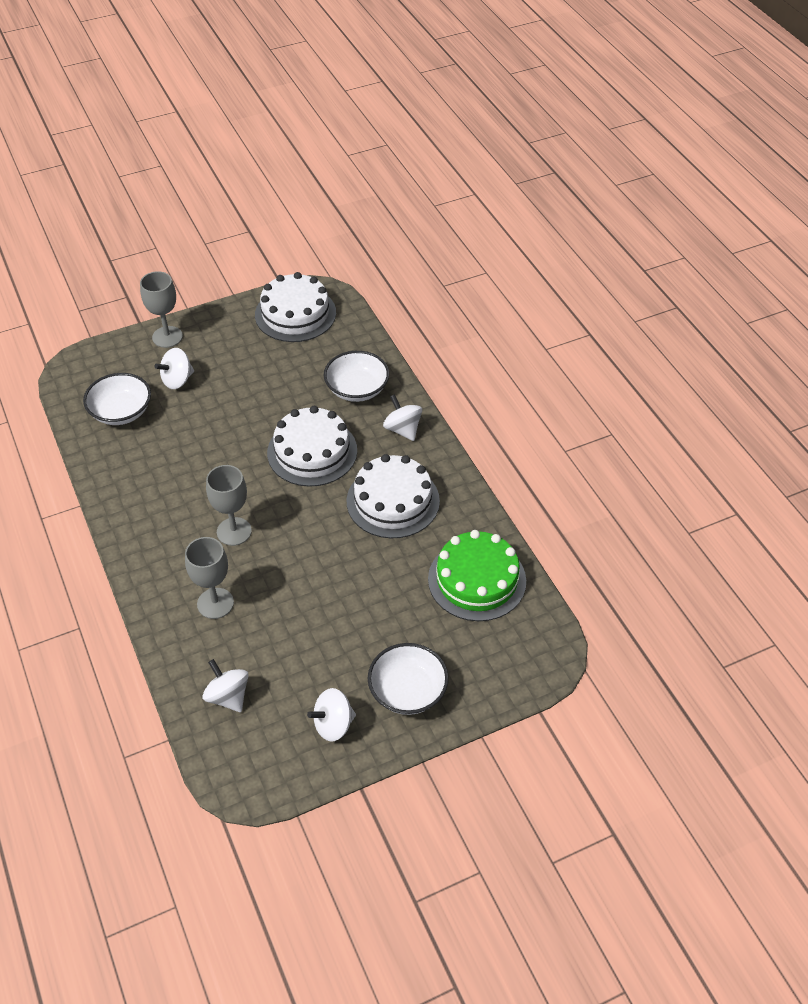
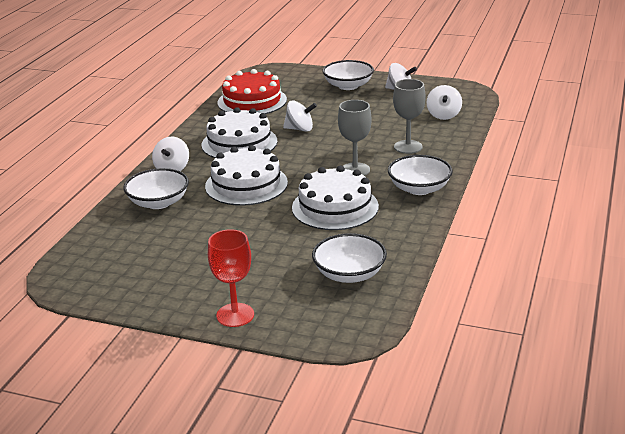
camera: 135 degrees left, 20 degrees down
(147, 542) = (419, 188): none -> white bowl
(167, 337) = (235, 315): grey goblet -> red goblet
(177, 380) = (274, 274): white spinning top -> white spinning top (300, 129)
(295, 314) = (107, 275): white cake -> white cake (335, 207)
(477, 580) = (252, 101): green cake -> red cake

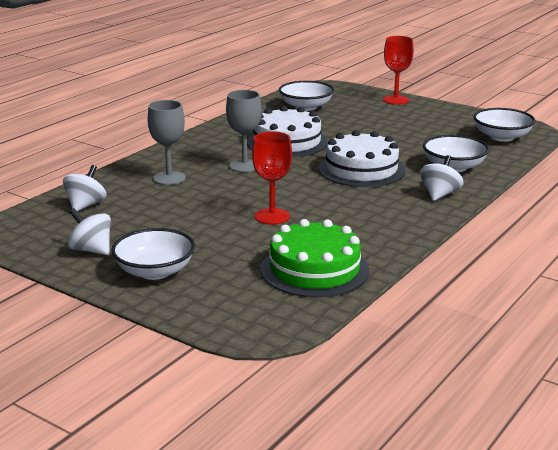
camera: 165 degrees left, 5 degrees down
(239, 143) = (354, 211): white cake -> none
(252, 101) = (314, 270): red cake -> green cake
(300, 129) = (272, 216): white spinning top -> red goblet
(419, 188) = (200, 144): white bowl -> white bowl (502, 137)

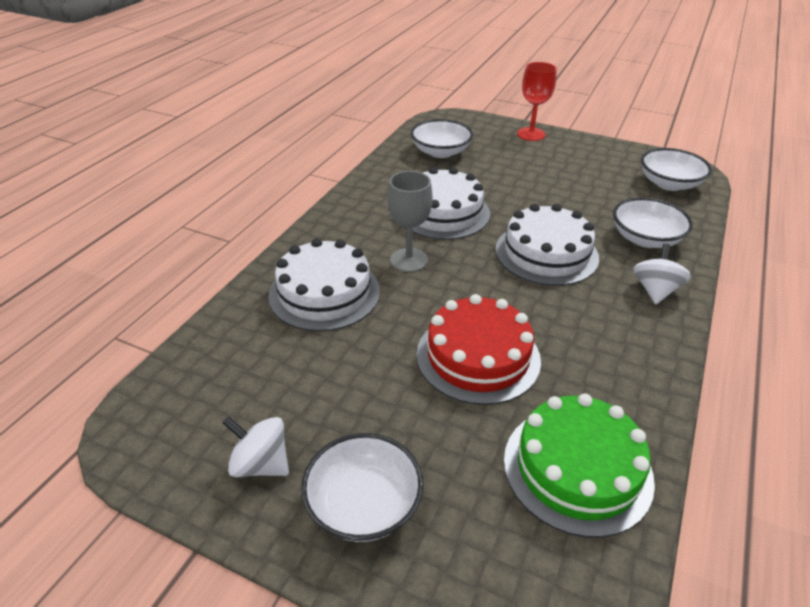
camera: 10 degrees left, 15 degrees up
(86, 205) = (230, 361): white spinning top -> none
(169, 178) = (324, 293): grey goblet -> white cake
(272, 216) = (478, 356): red goblet -> red cake

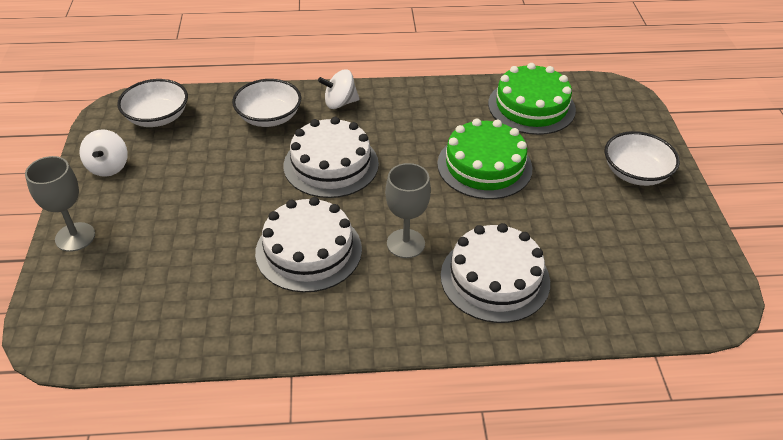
camera: 120 degrees left, 5 degrees up
(261, 464) = (662, 226): white spinning top -> white spinning top (108, 167)
(440, 152) = (166, 303): white bowl -> none
(478, 356) = (484, 166): red cake -> green cake
(531, 134) = (75, 237): red goblet -> grey goblet

